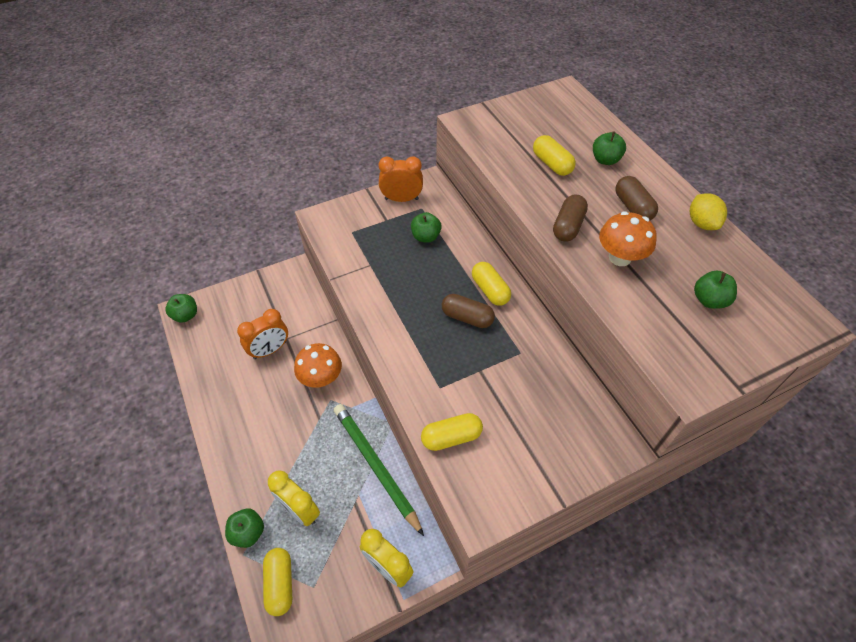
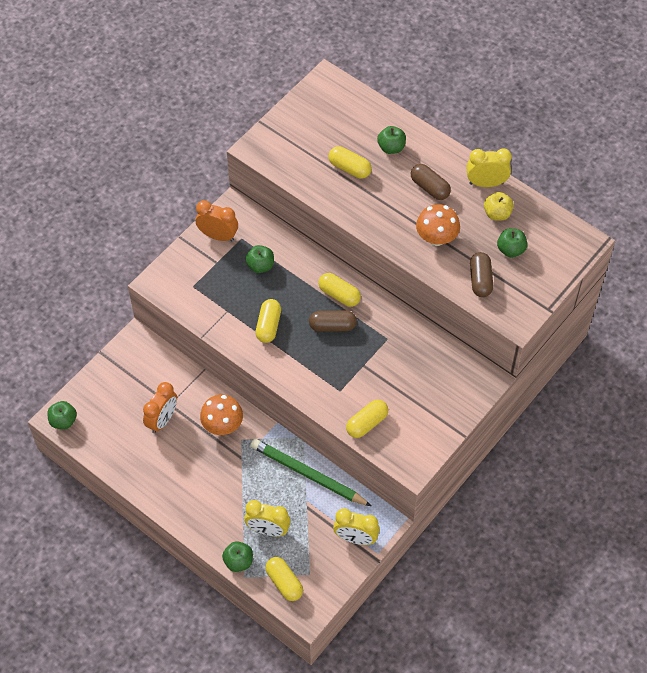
camera: 25 degrees left, 5 degrees up
(401, 199) = (218, 236): orange clock -> orange clock turned 45 degrees clockwise
(401, 293) = (268, 326): none -> yellow capsule
(568, 226) = (387, 225): brown capsule -> brown capsule (480, 280)
(701, 223) = (486, 183): yellow lemon -> yellow clock
(704, 257) = (497, 214): none -> yellow apple

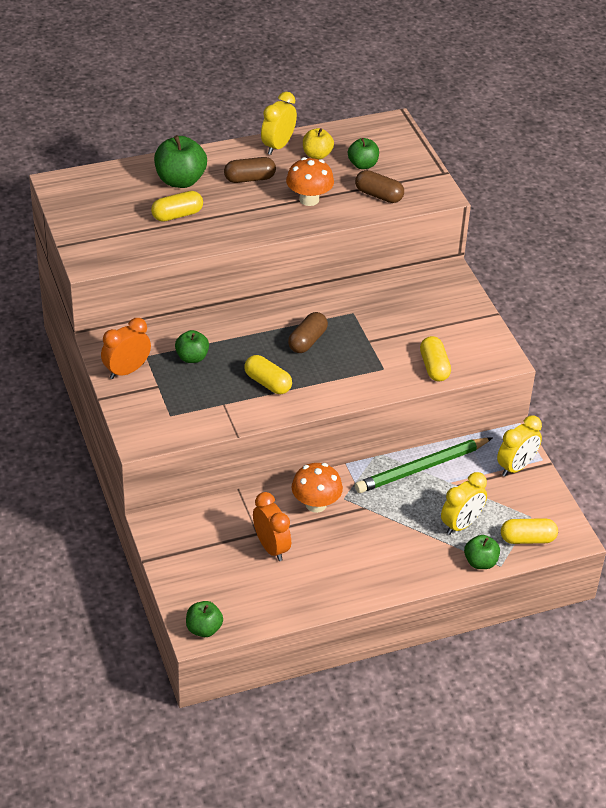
camera: 60 degrees left, 15 degrees down
(339, 295) = (276, 321): yellow capsule -> none
(391, 147) = (180, 180): green apple -> green apple, size x1.63

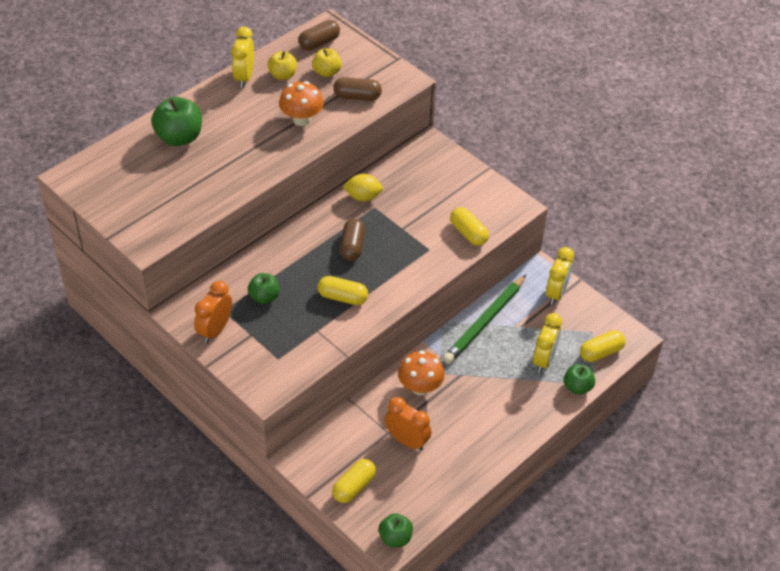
camera: 25 degrees left, 5 degrees up
(177, 215) = (197, 171): yellow capsule -> yellow capsule (354, 487)
(249, 179) = (239, 116): brown capsule -> brown capsule (319, 43)
(347, 300) = (363, 197): none -> yellow lemon
(363, 165) = (326, 72): green apple -> yellow apple

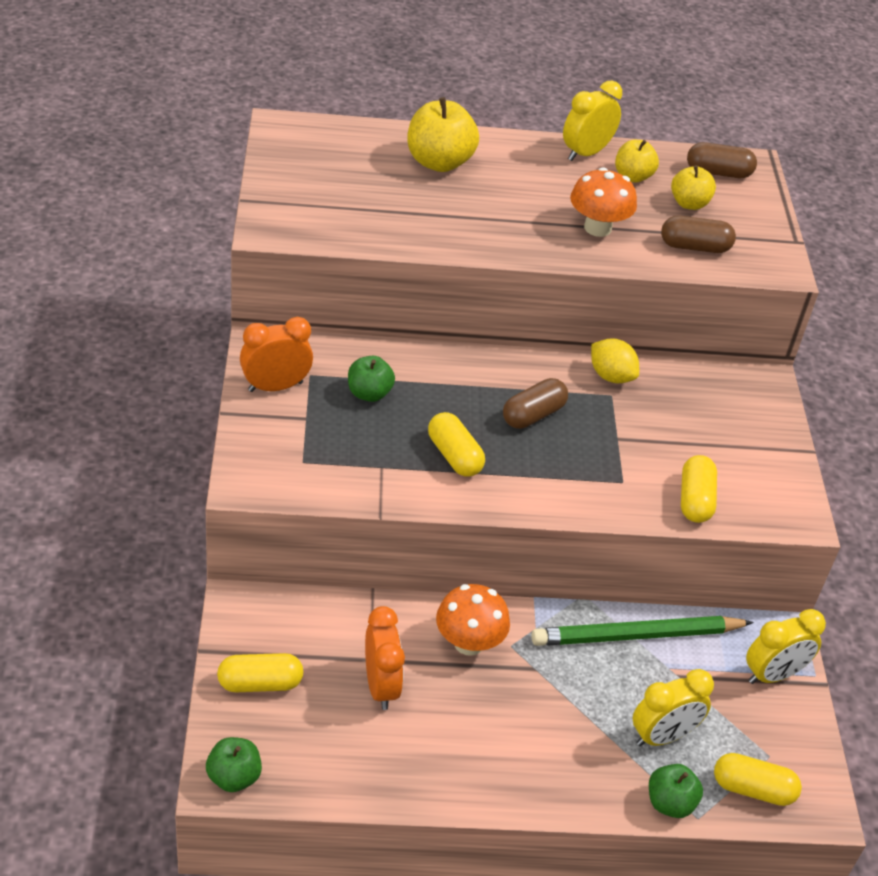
camera: 40 degrees right, 5 degrees down
(179, 137) = (439, 162): green apple -> yellow apple
(357, 96) = (694, 247): brown capsule -> brown capsule turned 45 degrees counterclockwise

